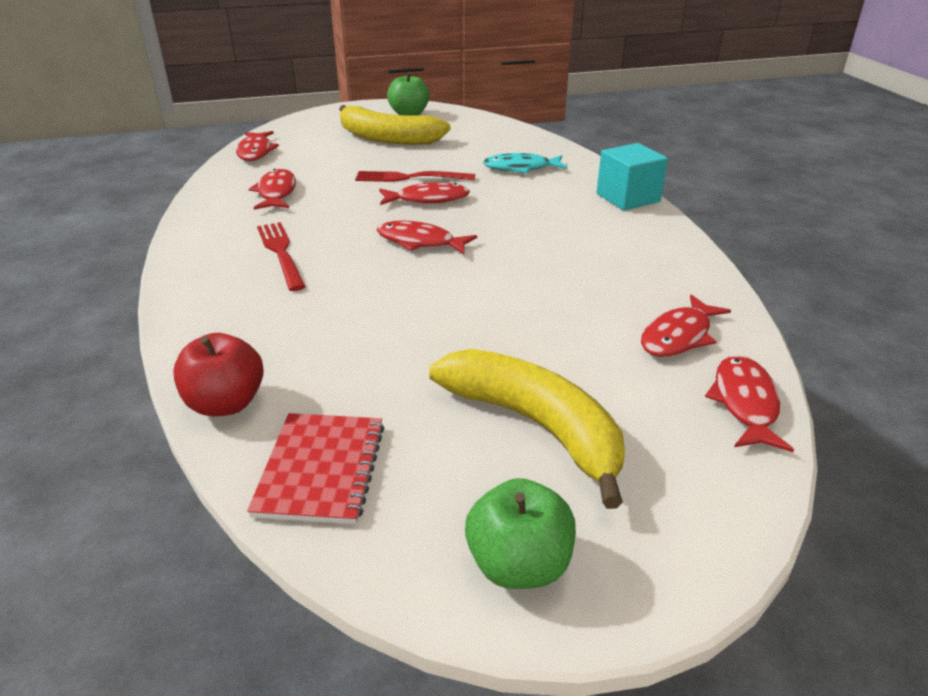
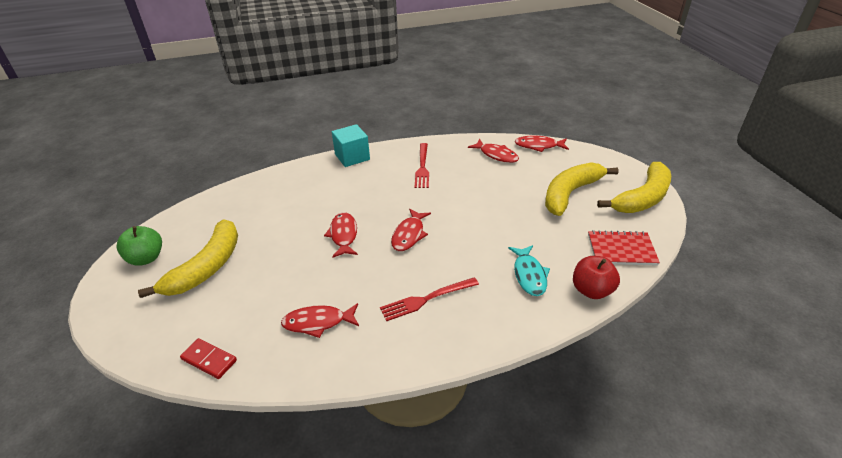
camera: 90 degrees left, 5 degrees up
(255, 152) = (209, 360): red fish -> red domino
(409, 178) = (302, 247): red fork -> red fork (422, 167)
(518, 564) = (642, 198): green apple -> yellow banana
(520, 168) = (296, 195): turquoise fish -> turquoise fish (529, 275)

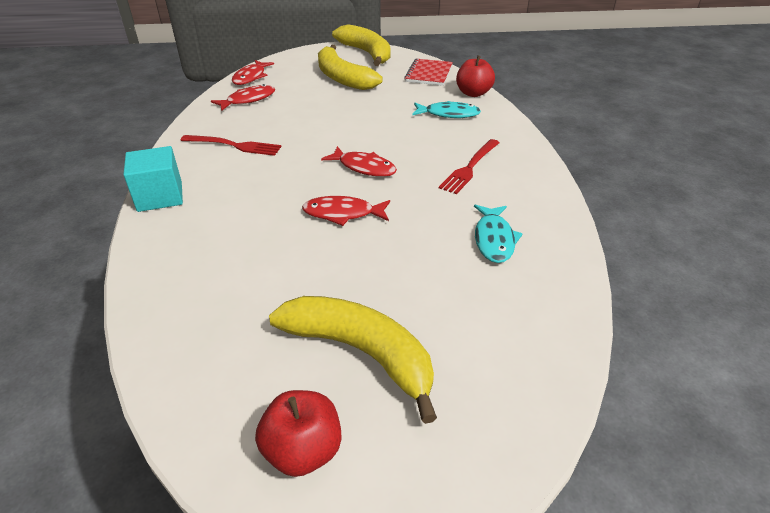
camera: 80 degrees left, 0 degrees up
(146, 258) = (303, 450): green apple -> red apple
(209, 360) = (551, 334): red domino -> none
(318, 322) = (494, 239): red fish -> turquoise fish
(426, 299) = (470, 168): red fork -> red fork turned 45 degrees clockwise

